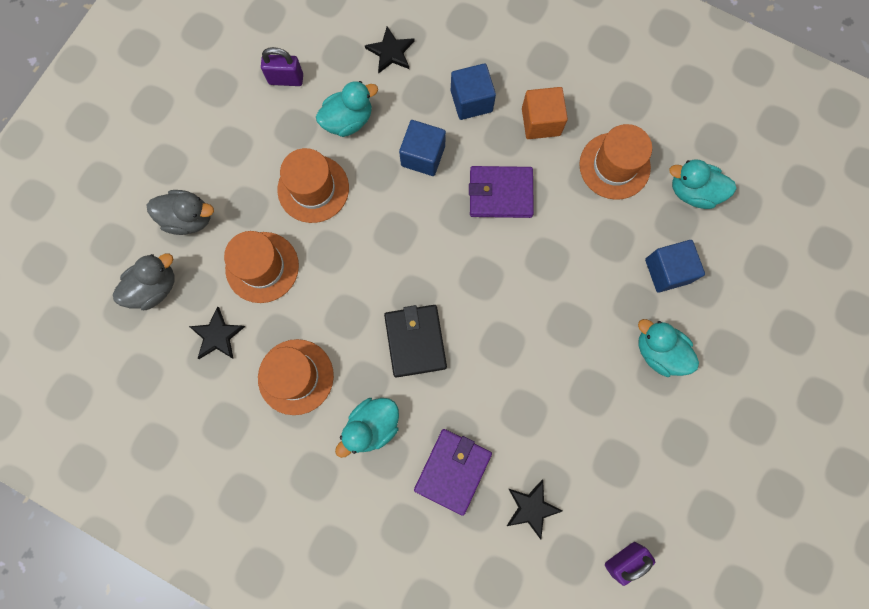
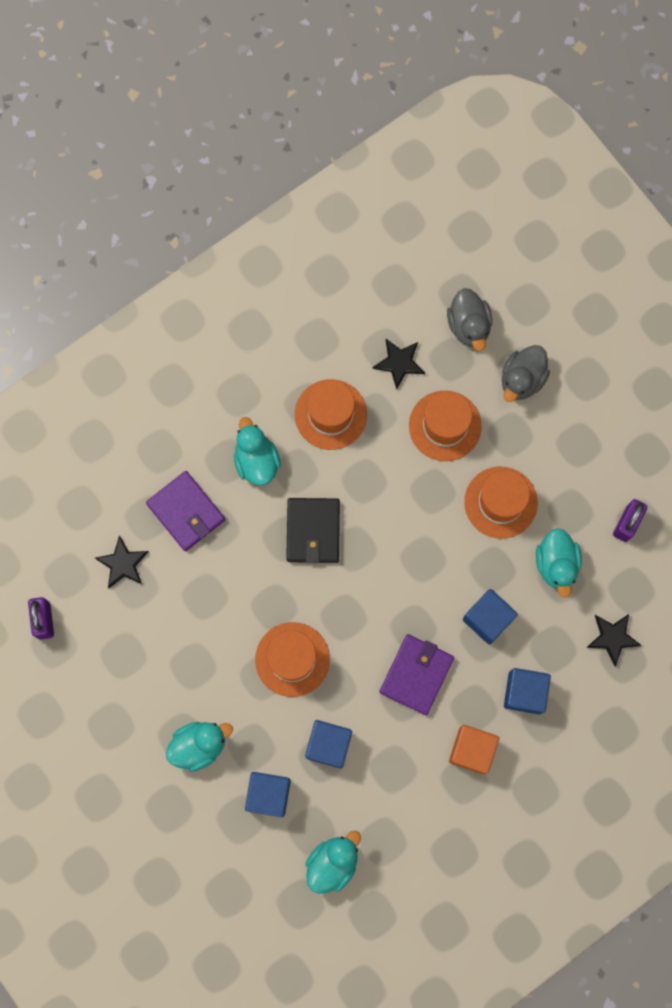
camera: 115 degrees right, 0 degrees up
(415, 341) = (313, 531): black wallet -> black wallet turned 75 degrees clockwise
(598, 239) = (328, 745): none -> blue cube
(614, 166) = (394, 799): orange hat -> orange hat (292, 659)

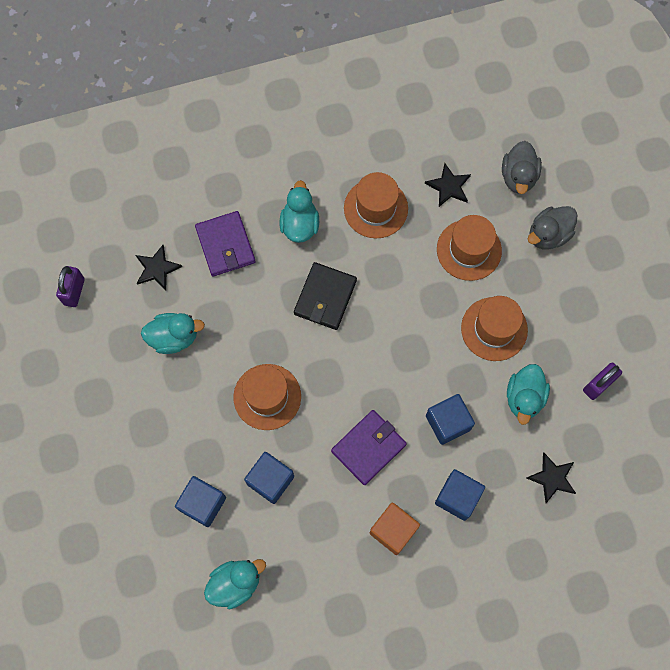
camera: 20 degrees right, 5 degrees down
(199, 745) = (160, 440): turquoise duck -> turquoise duck (174, 337)

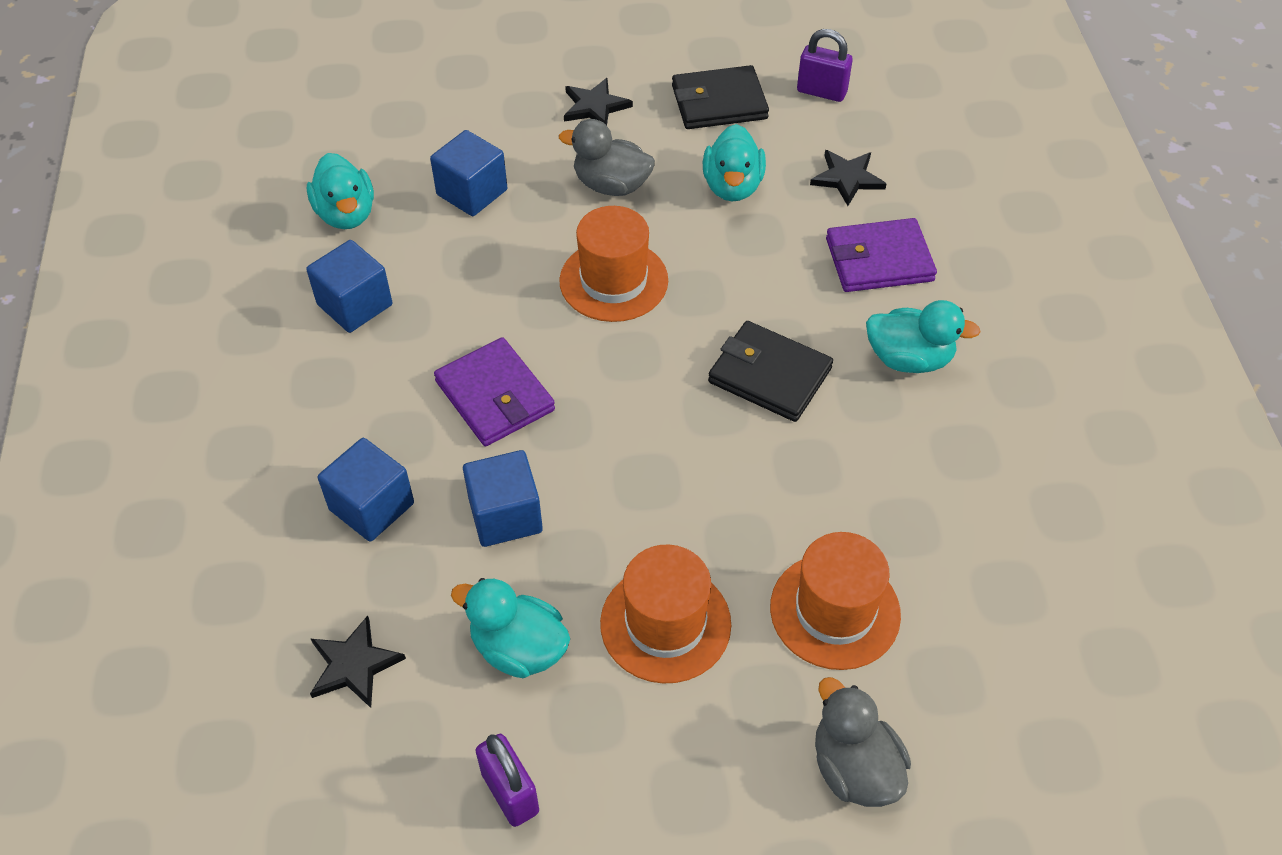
camera: 100 degrees right, 20 degrees down
(93, 357) = (719, 102): none -> black wallet
(270, 480) = (481, 269): blue cube -> blue cube (355, 305)
(375, 208) = (933, 472): orange hat -> none
(393, 530) = (350, 408): orange cube -> none
(449, 186) = (975, 600): black star -> black star (595, 106)
(518, 176) = (994, 736): grey duck -> grey duck (611, 185)

